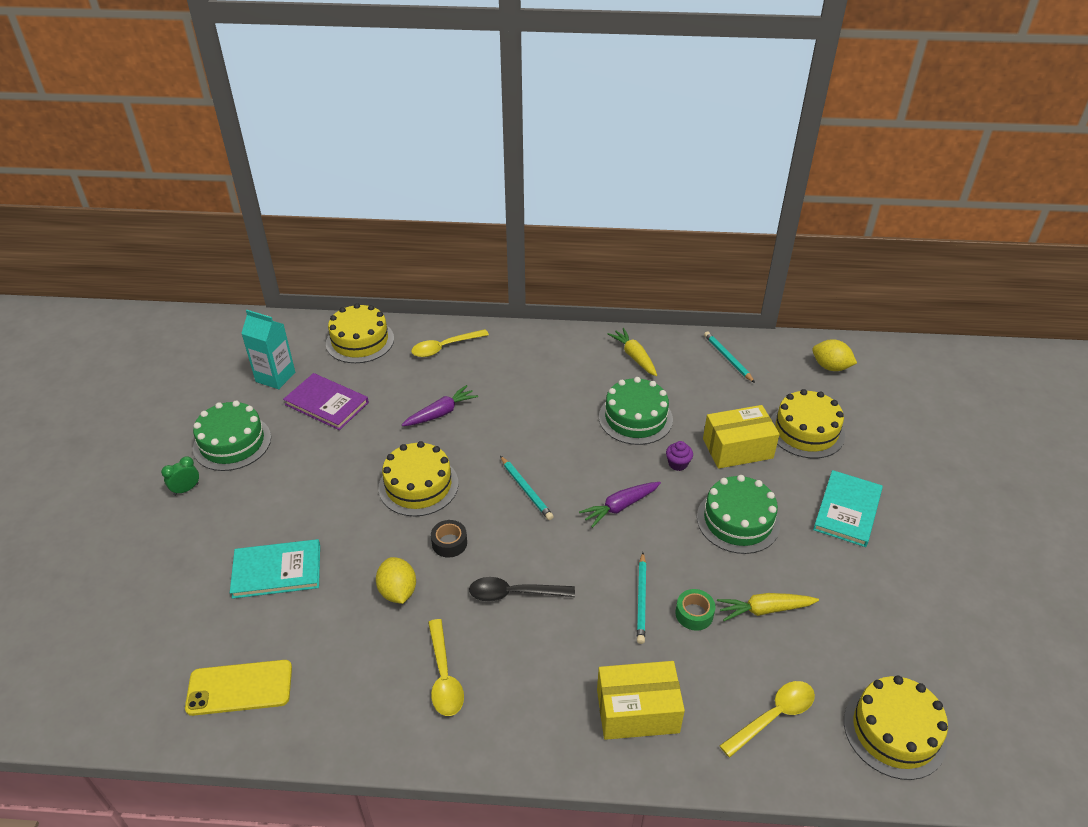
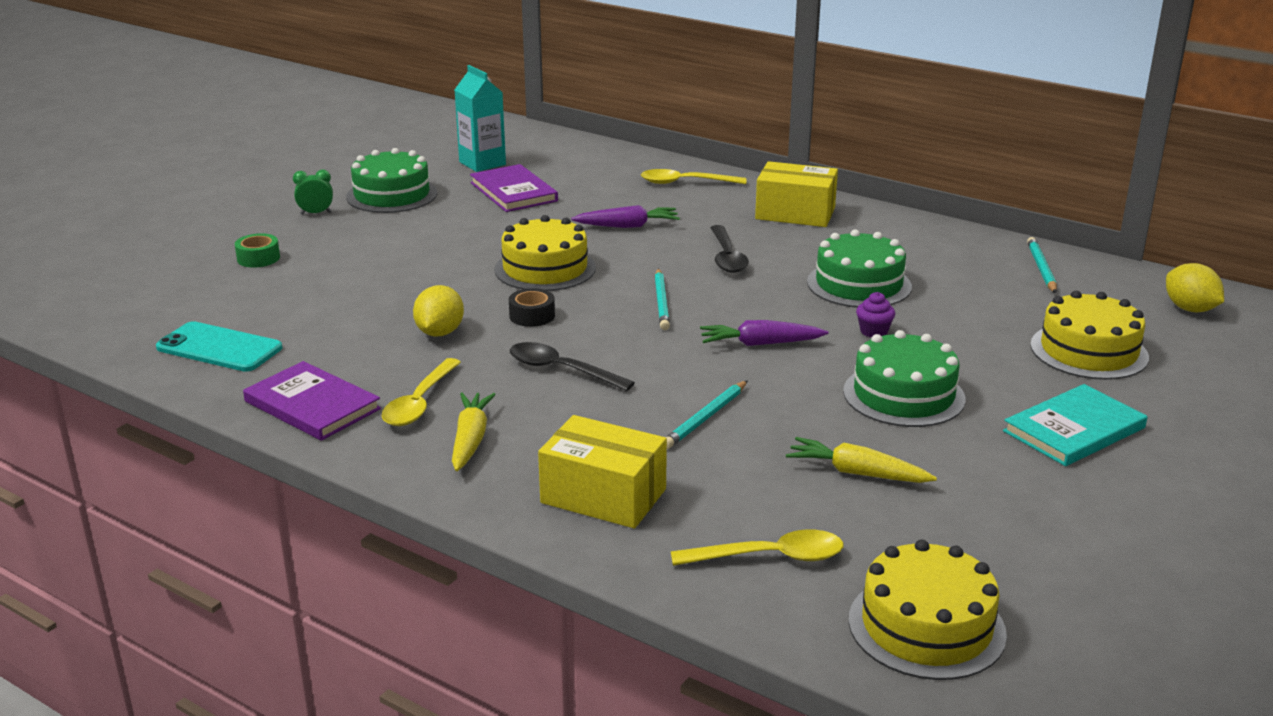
camera: 30 degrees right, 15 degrees down
(239, 688) = (219, 348): yellow phone -> turquoise phone
(277, 571) = (338, 286): turquoise book -> none
(360, 341) = (597, 159): yellow cake -> none
(367, 718) = (312, 405): none -> purple book
(533, 422) = (727, 257): none -> black spoon
(634, 357) = (912, 239): yellow carrot -> yellow carrot (470, 440)
(694, 614) = (759, 448): green tape -> green tape (258, 258)
(737, 448) = (970, 340): yellow box -> yellow box (795, 213)

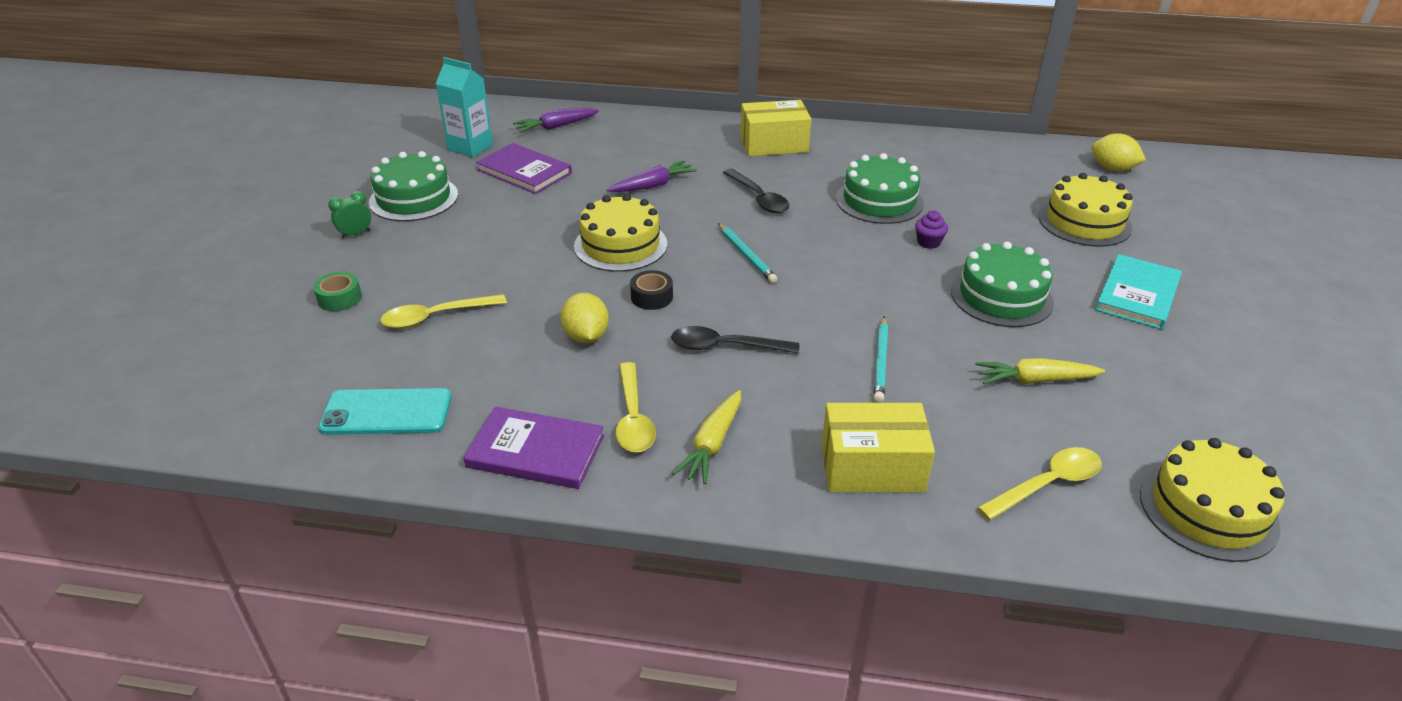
camera: 25 degrees left, 10 degrees up
(470, 440) = (712, 444): yellow carrot -> yellow carrot turned 135 degrees counterclockwise
(685, 183) = (662, 132): yellow spoon -> yellow spoon (436, 317)
(760, 344) = (858, 276): purple carrot -> purple carrot (556, 127)
(1041, 268) = (989, 156): turquoise pencil -> none

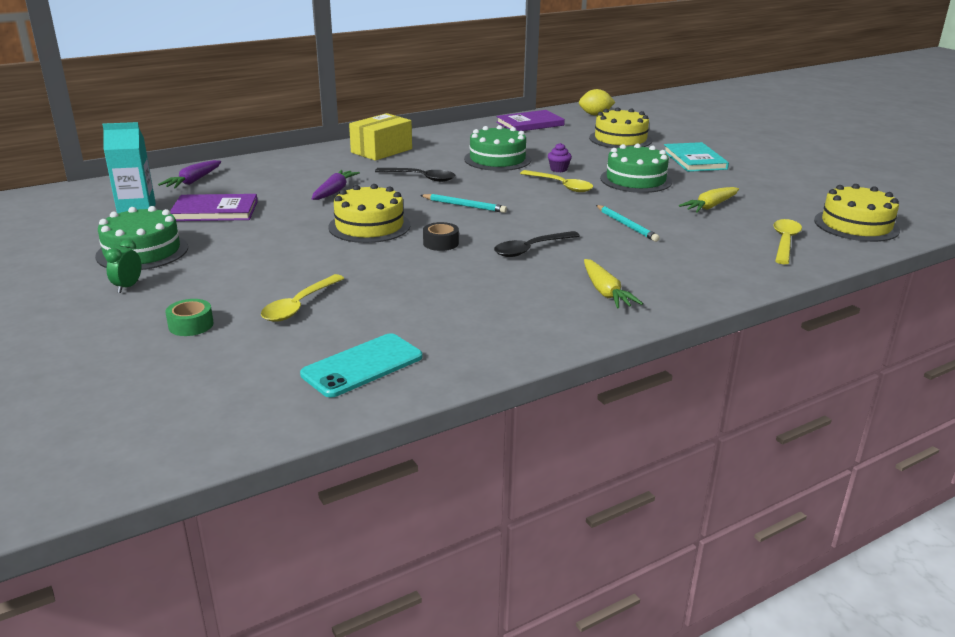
camera: 40 degrees left, 10 degrees down
(535, 451) = (508, 339): purple book -> purple book (530, 124)
(586, 336) = (433, 276): yellow lemon -> none
(633, 418) = (538, 300): yellow spoon -> yellow spoon (561, 186)
(872, 467) = (701, 267): yellow box -> none

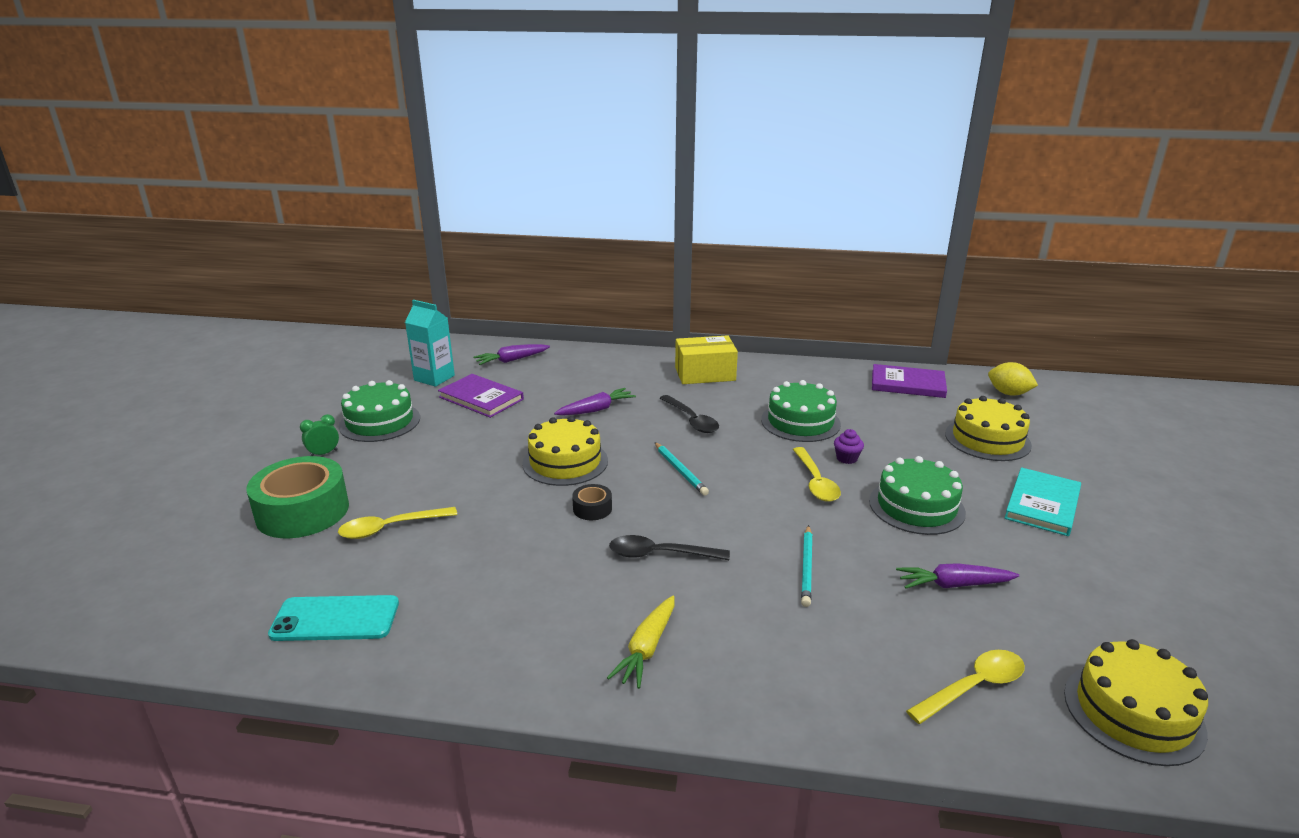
camera: 40 degrees right, 0 degrees up
(191, 325) = (302, 511): green tape -> green tape, size x2.25
(710, 206) = (953, 585): yellow carrot -> purple carrot

